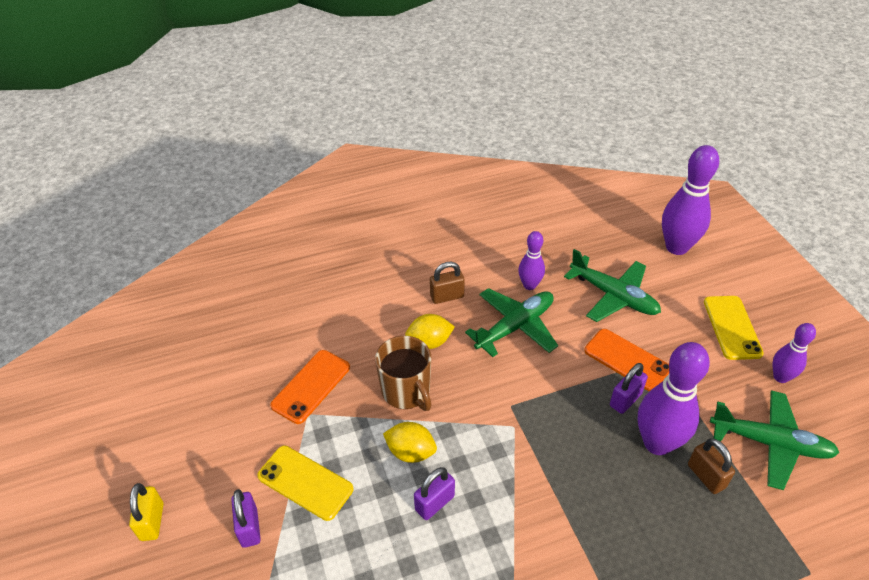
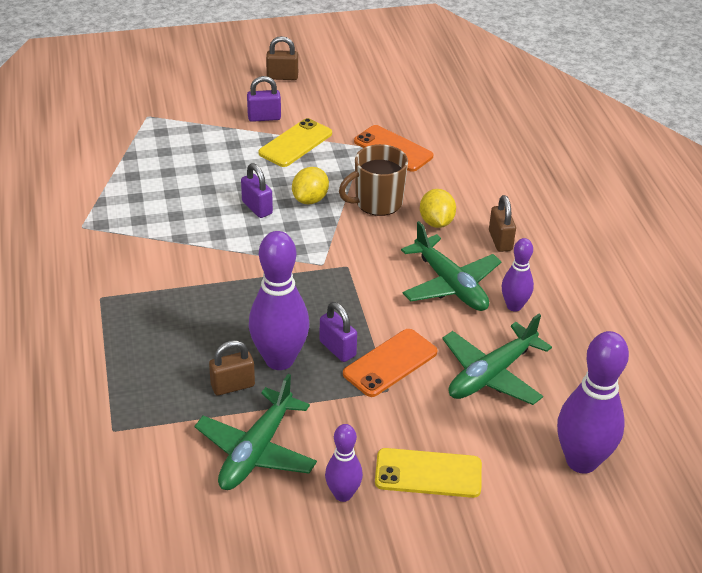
camera: 95 degrees right, 5 degrees down
(152, 521) = (282, 77): yellow padlock -> brown padlock

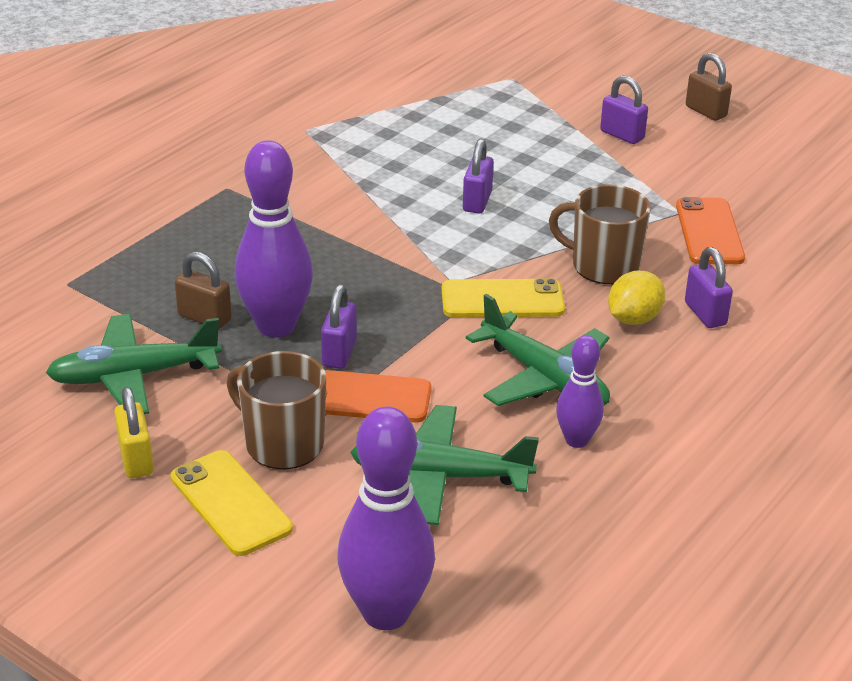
camera: 50 degrees right, 5 degrees down
(295, 143) = (613, 172): yellow phone -> yellow phone (502, 300)
(310, 199) = (540, 224): yellow lemon -> none
(343, 494) = (136, 459): purple bowling pin -> yellow padlock
(396, 421) = (282, 444): none -> brown mug
(450, 285) = (545, 378): green plane -> green plane turned 60 degrees counterclockwise
(460, 196) = (705, 314): none -> purple padlock
(500, 241) = (674, 377): brown padlock -> none

